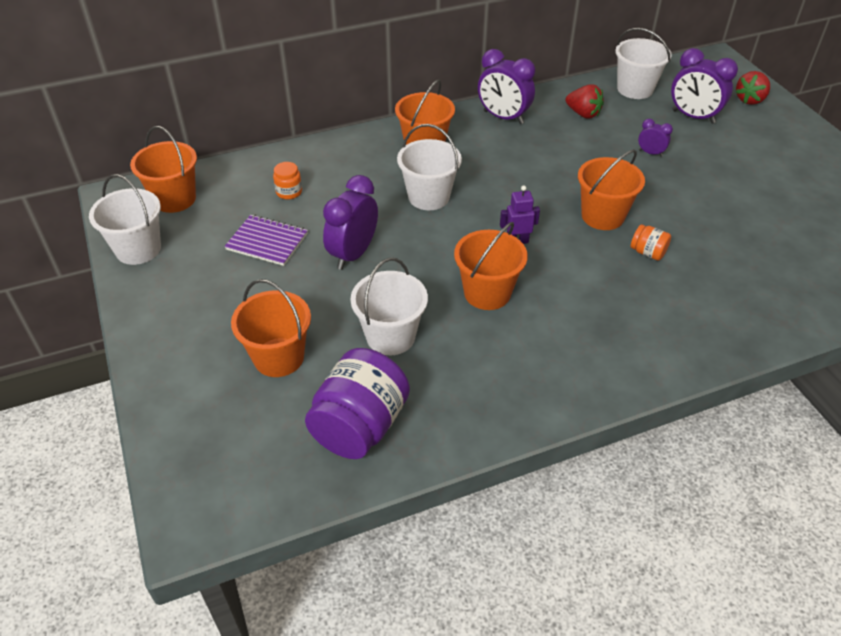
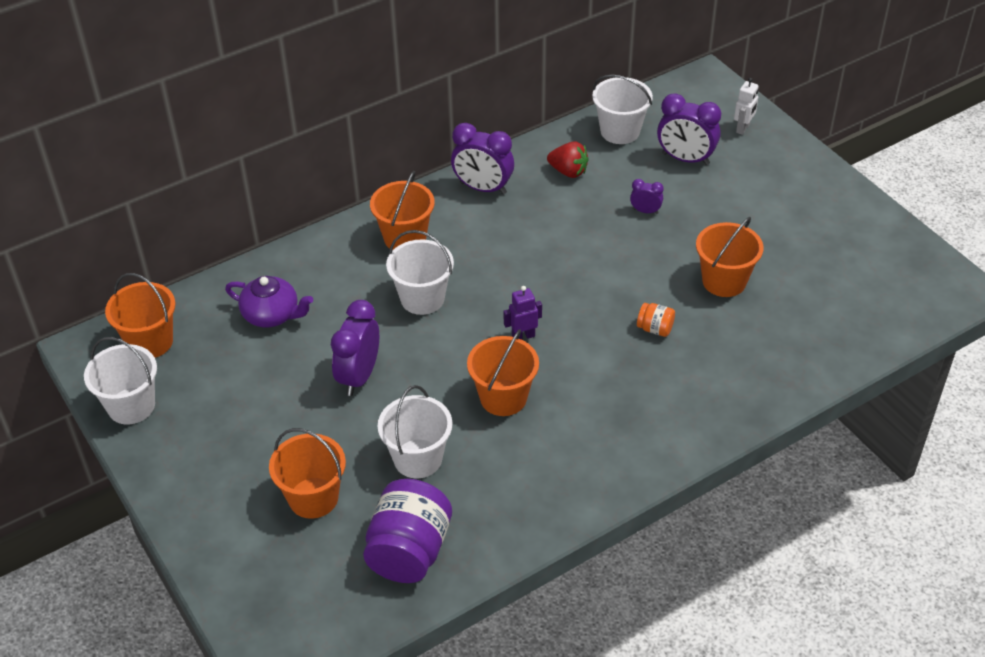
camera: 10 degrees left, 0 degrees up
(267, 242) = (265, 376): purple notebook -> none
(289, 192) = (272, 315): orange jar -> purple teapot
(602, 216) = (605, 294): orange bucket -> orange bucket (724, 281)
(749, 100) = (743, 128): red strawberry -> white robot

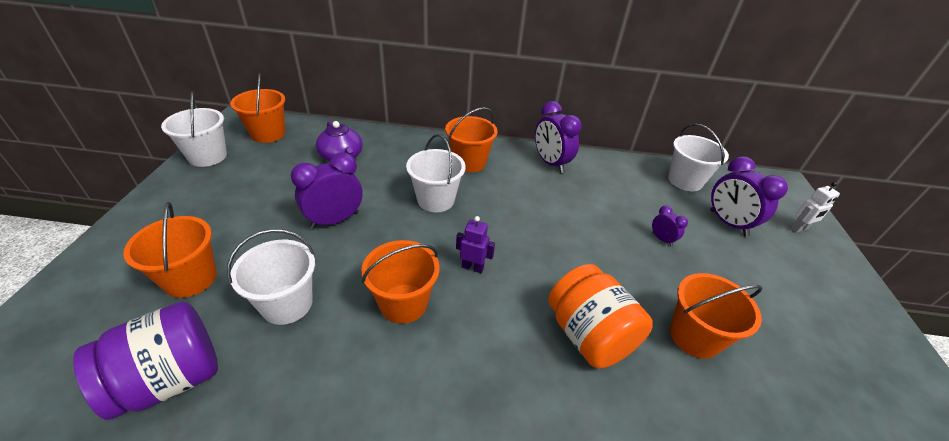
camera: 35 degrees right, 5 degrees down
(568, 171) = (621, 184): red strawberry -> none
(655, 329) = (589, 335): orange jar -> orange jar, size x2.21

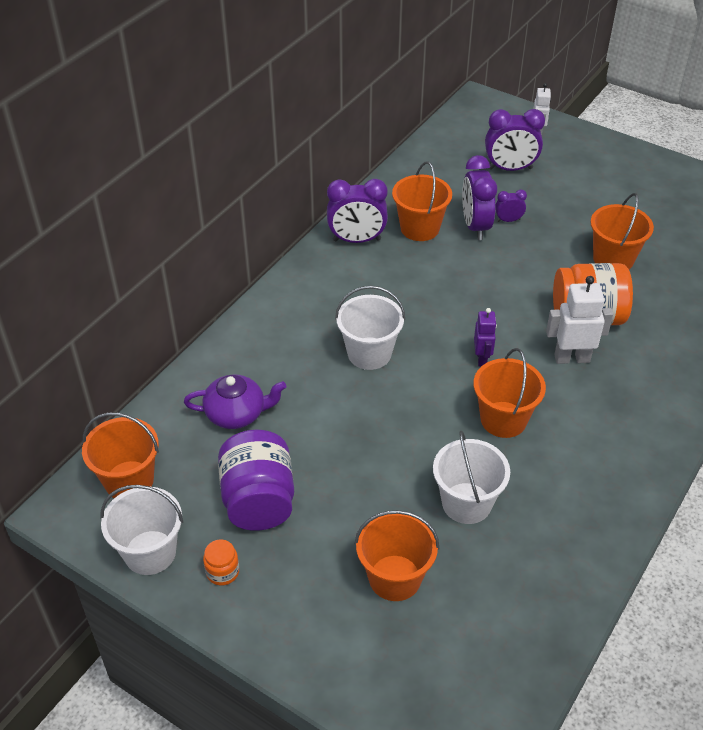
camera: 60 degrees left, 5 degrees up
(170, 379) = (519, 595): purple jar -> purple jar (258, 500)
(192, 189) = (222, 572): none -> orange jar
(335, 220) = (359, 444): purple clock -> purple clock (475, 226)
(469, 162) = (316, 304): orange bucket -> orange bucket (420, 228)
(472, 267) = (482, 358): purple robot -> purple robot turned 135 degrees clockwise
(518, 337) = (571, 358): none -> white robot
(685, 181) = (440, 160): white bucket -> none

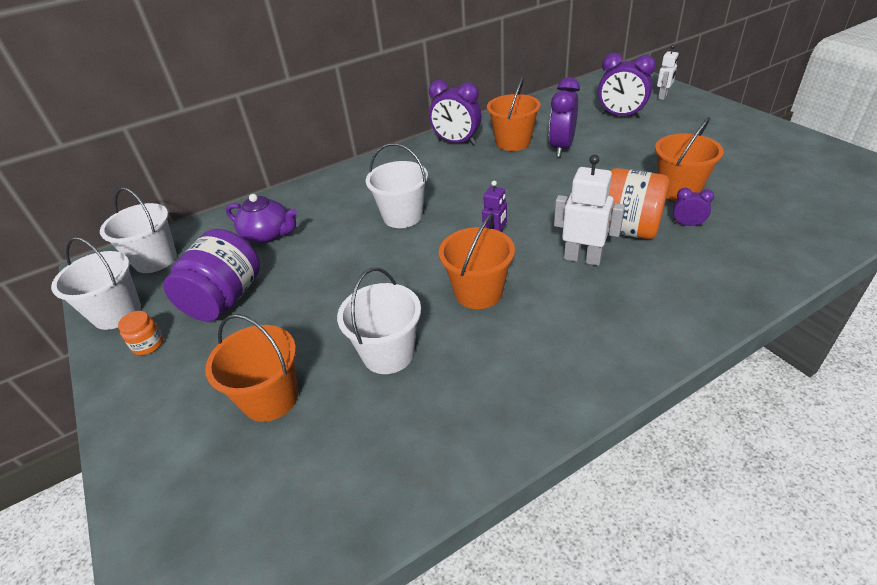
camera: 30 degrees right, 5 degrees down
(129, 480) = (155, 259): orange bucket -> white bucket
(508, 220) = (594, 148): purple clock -> purple clock (687, 224)

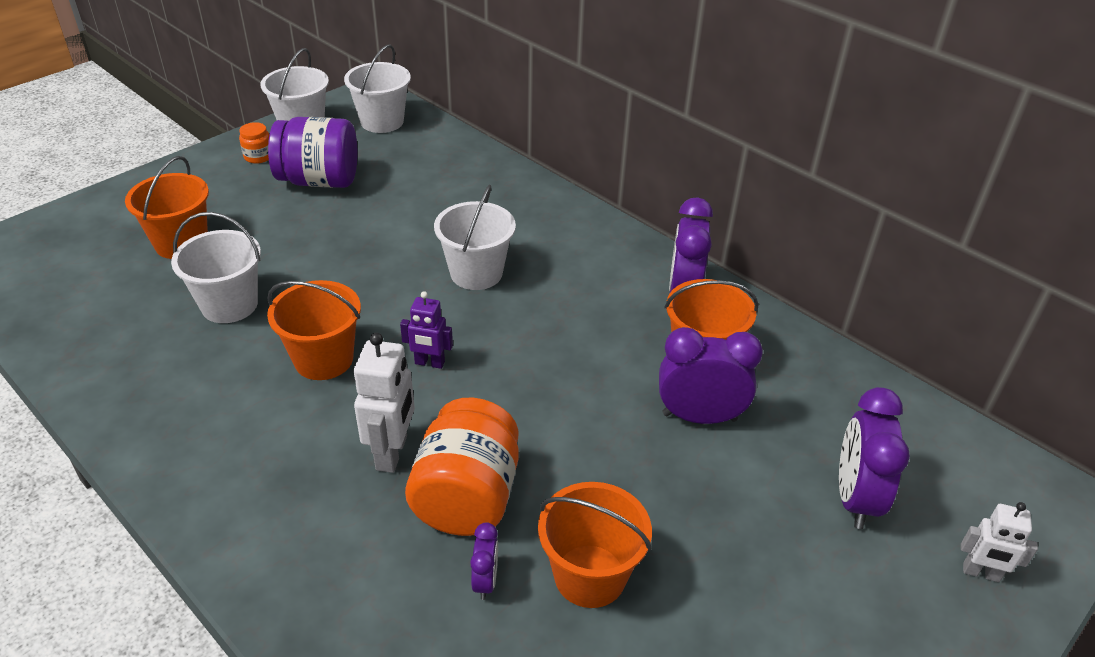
camera: 70 degrees right, 0 degrees up
(268, 234) = (429, 179): purple teapot -> none

